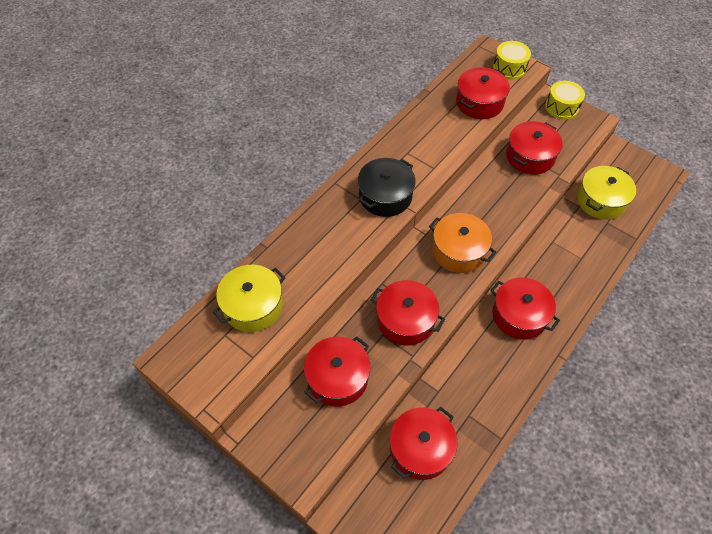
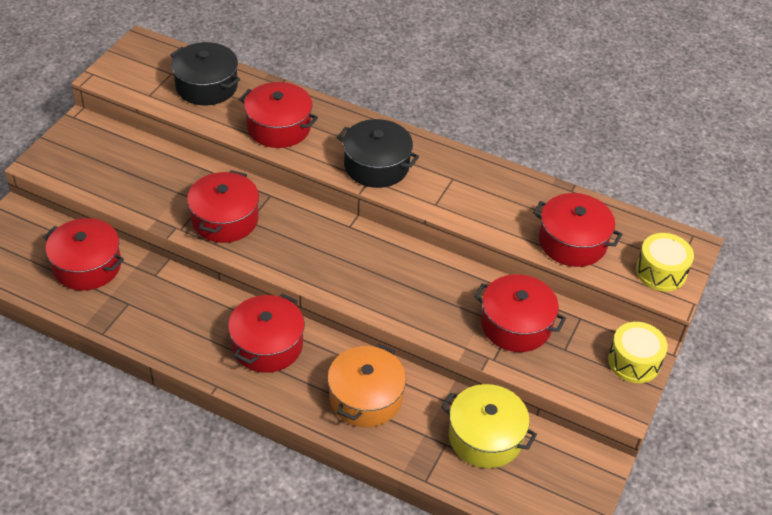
camera: 75 degrees right, 10 degrees down
(253, 306) = (206, 86): yellow pot -> black pot
(337, 378) = (147, 174): red pot -> red pot (278, 127)
(459, 251) = (331, 258): orange pot -> orange pot (365, 398)

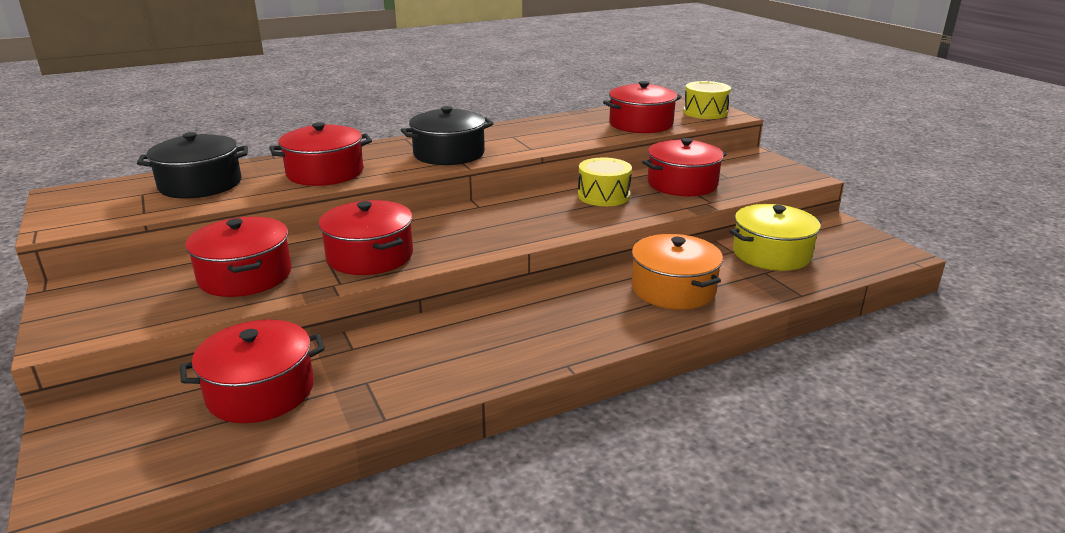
camera: 50 degrees left, 20 degrees down
(267, 345) = (546, 316): red pot -> red pot (245, 276)
(634, 361) = (764, 162): yellow drum -> yellow drum (603, 196)

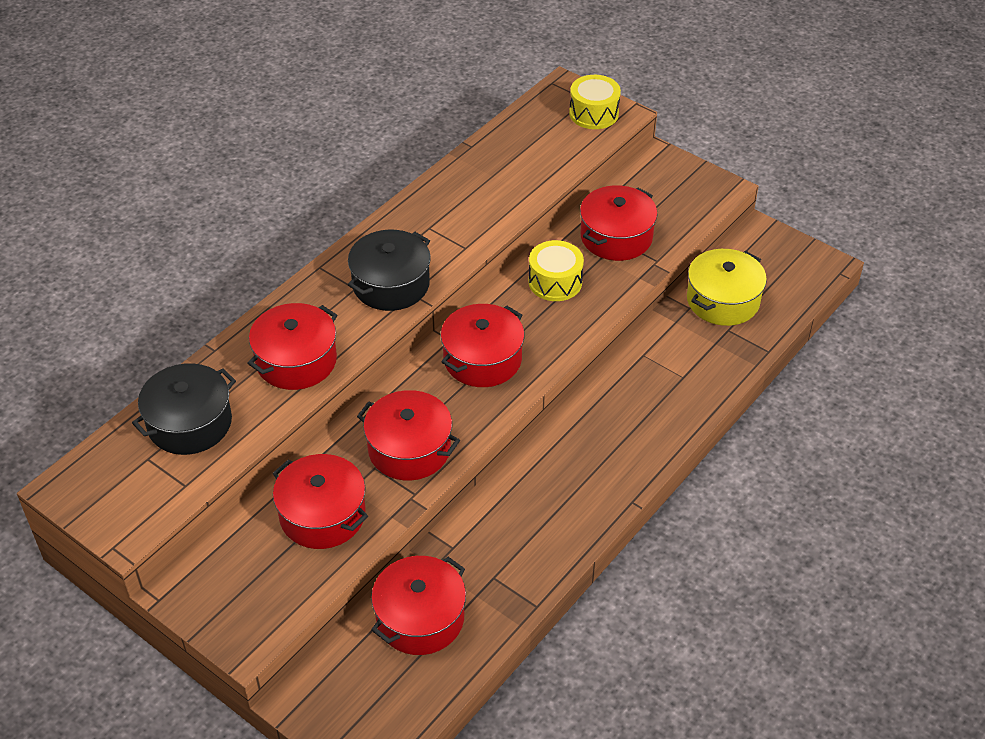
camera: 25 degrees left, 20 degrees up
(641, 124) = (543, 161): red pot -> red pot (482, 359)
(673, 289) = (665, 380): orange pot -> none

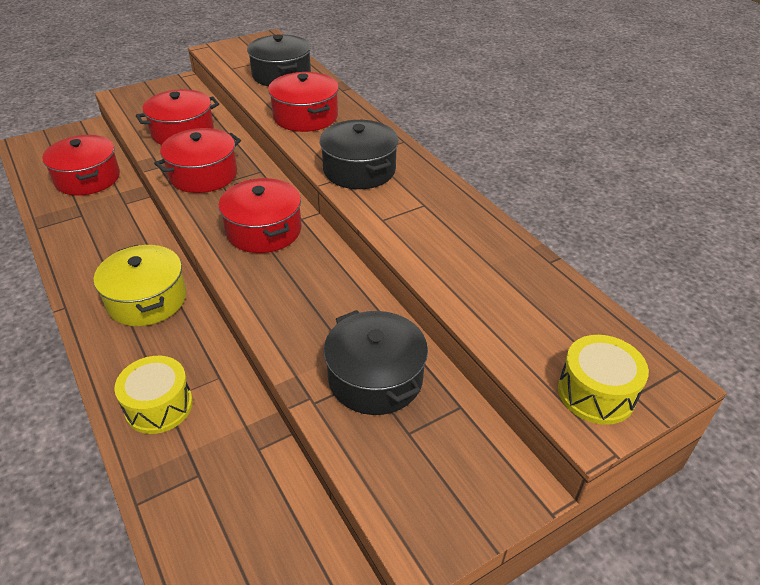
camera: 110 degrees right, 5 degrees down
(555, 282) = (331, 303): yellow drum -> yellow drum (159, 406)
(616, 237) = (375, 378): red pot -> black pot
(723, 300) = (247, 491): yellow pot -> yellow pot (147, 300)

